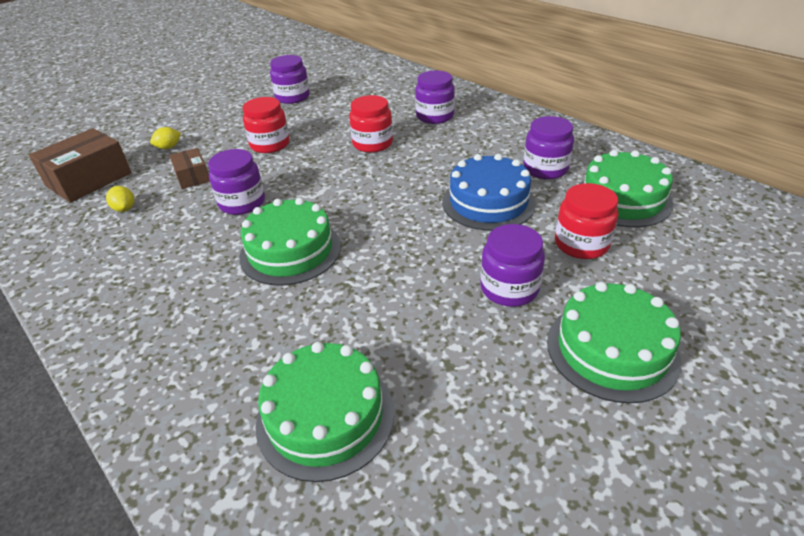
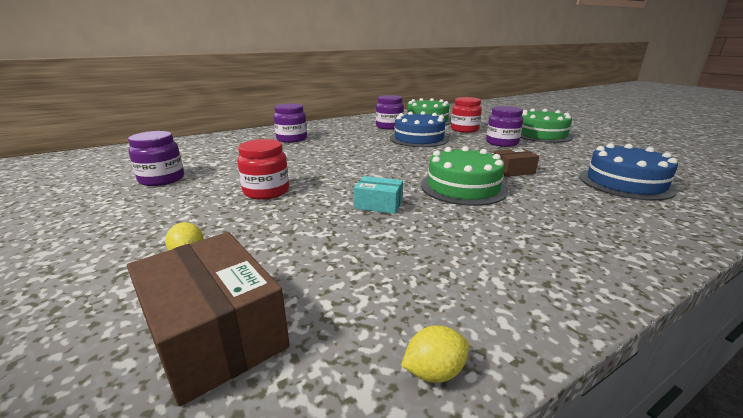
camera: 80 degrees left, 15 degrees down
(125, 209) = (348, 279): yellow lemon -> yellow lemon (434, 371)
(192, 176) = (298, 232): brown box -> brown box (513, 171)
(242, 203) = (378, 204): purple jar -> turquoise box
(325, 416) = (625, 183): green cake -> blue cake
(372, 144) = (314, 156): red jar -> none

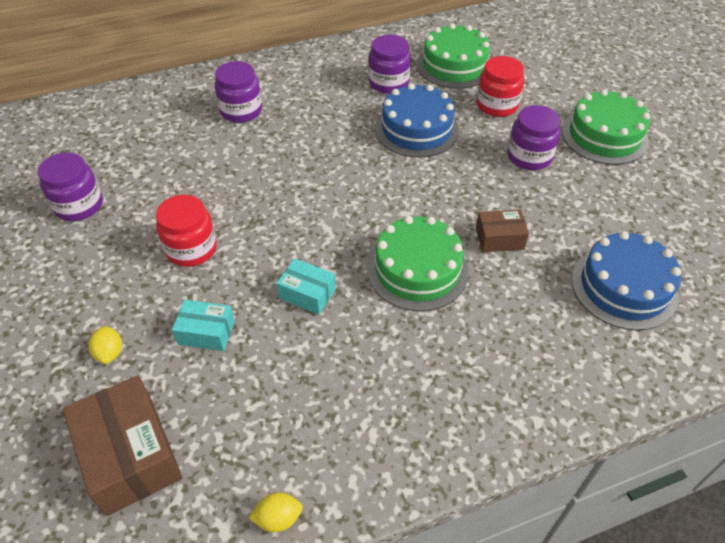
camera: 10 degrees right, 25 degrees up
(291, 232) = (206, 332): none -> turquoise box

